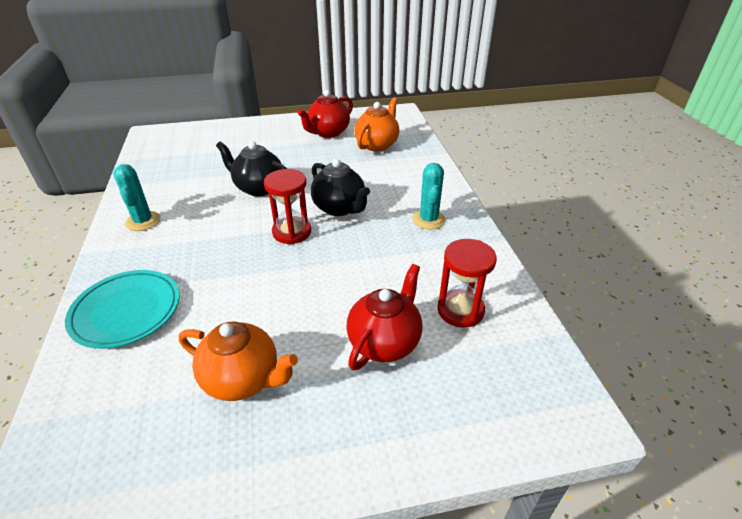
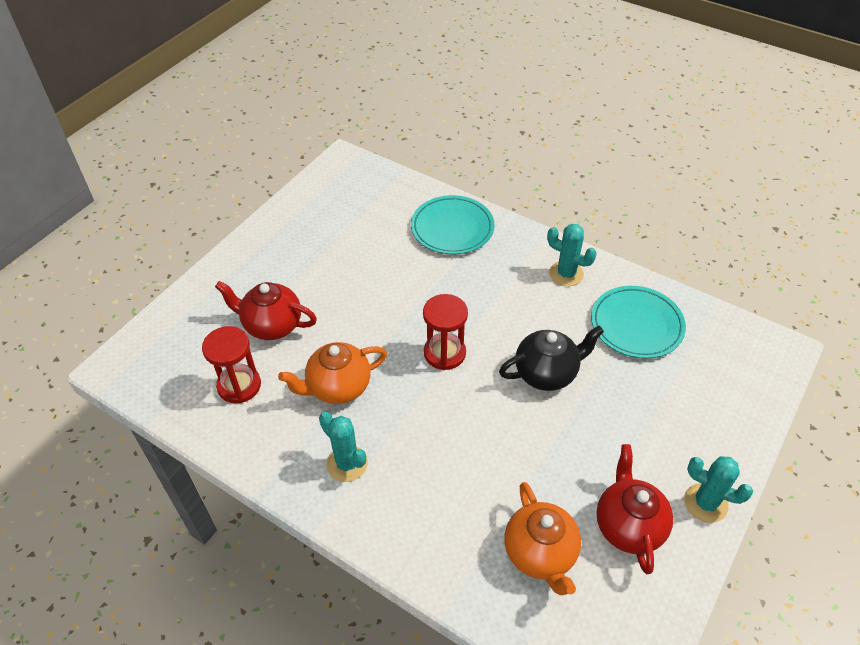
camera: 135 degrees right, 10 degrees up
(175, 176) = (636, 325): none -> turquoise plate
(243, 379) = (331, 251): orange teapot -> orange teapot (338, 387)
(288, 122) = (705, 503): none -> turquoise cactus
(339, 208) = (443, 410): black teapot -> none
(385, 342) = (272, 325): red teapot -> red teapot turned 120 degrees clockwise

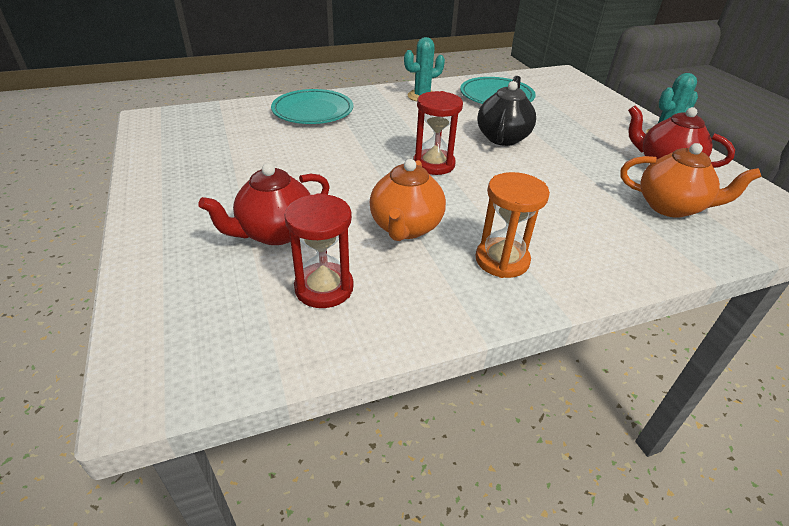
camera: 55 degrees left, 10 degrees down
(347, 463) = (502, 260): turquoise cactus -> orange hourglass

